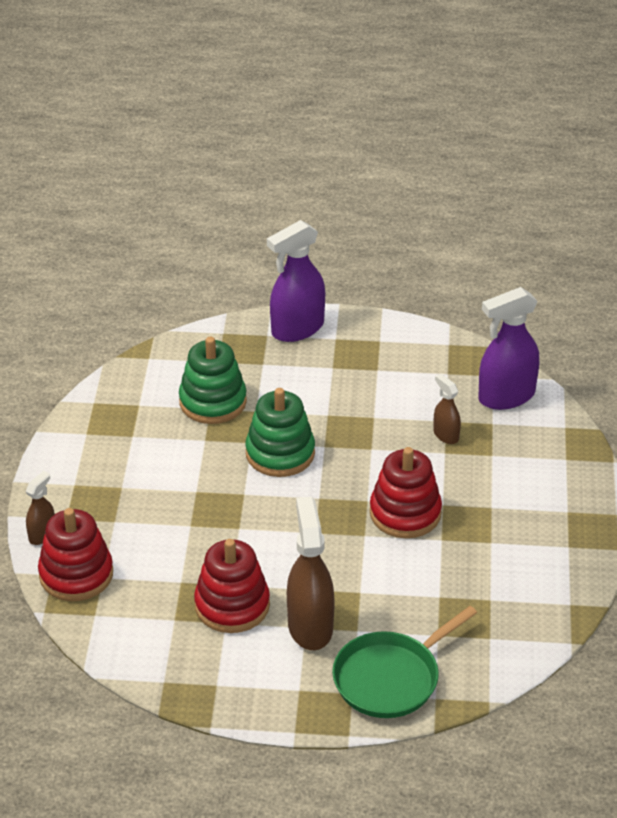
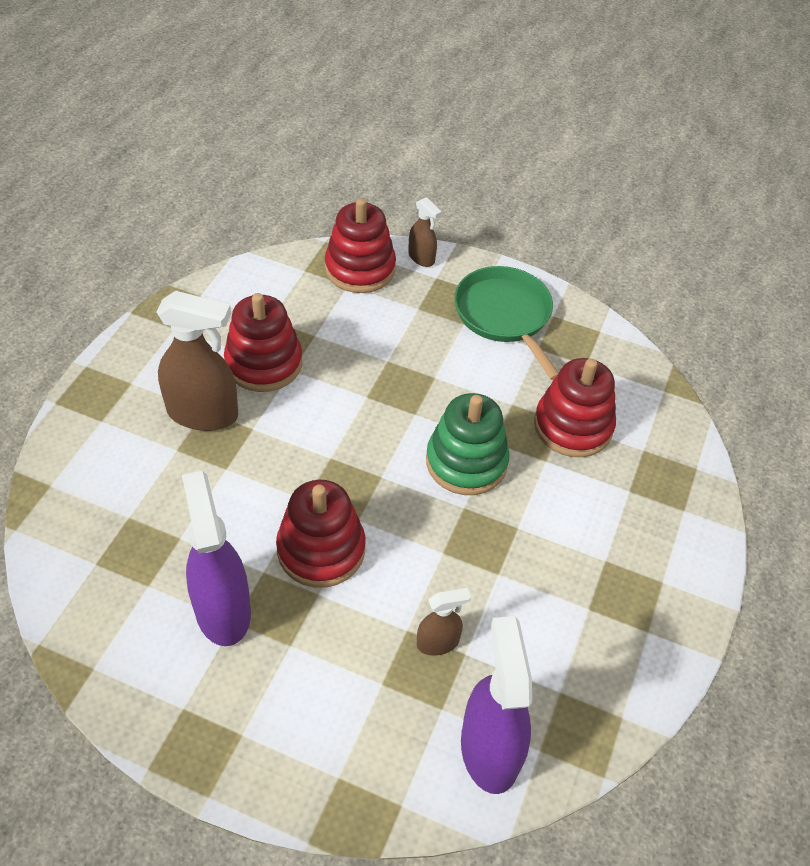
camera: 105 degrees right, 10 degrees up
(213, 402) = (573, 426): green stacking toy -> red stacking toy
(297, 329) = (690, 545): purple spray bottle -> purple spray bottle (222, 610)
(390, 678) = (99, 456): green pan -> green pan (504, 315)

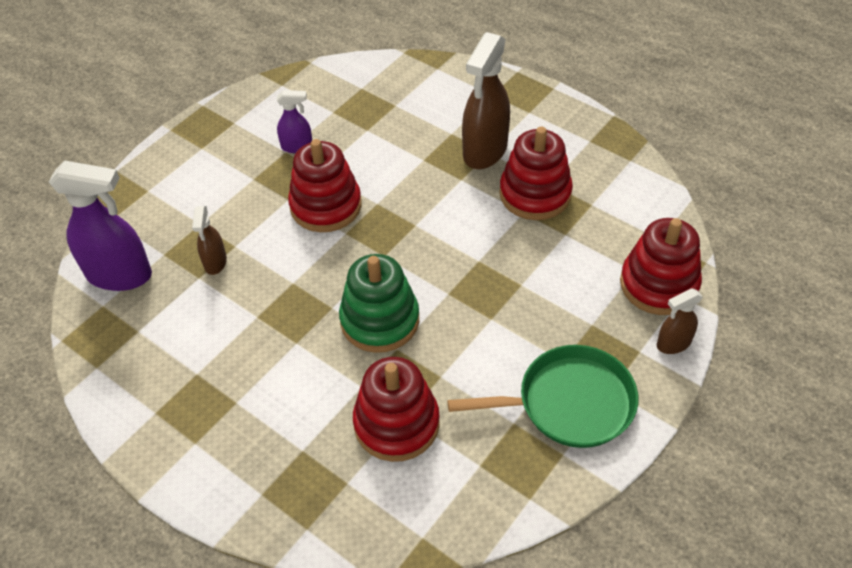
camera: 110 degrees right, 0 degrees up
(222, 610) = (297, 146): purple spray bottle -> purple spray bottle, size x0.52

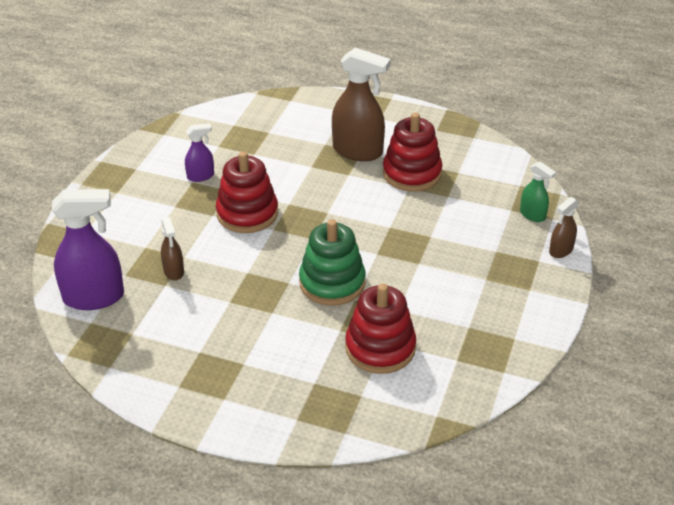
camera: 20 degrees left, 10 degrees down
(485, 151) = (358, 151): brown spray bottle -> brown spray bottle turned 75 degrees counterclockwise
(569, 403) = (504, 305): green pan -> none
(658, 284) = (532, 215): red stacking toy -> green spray bottle

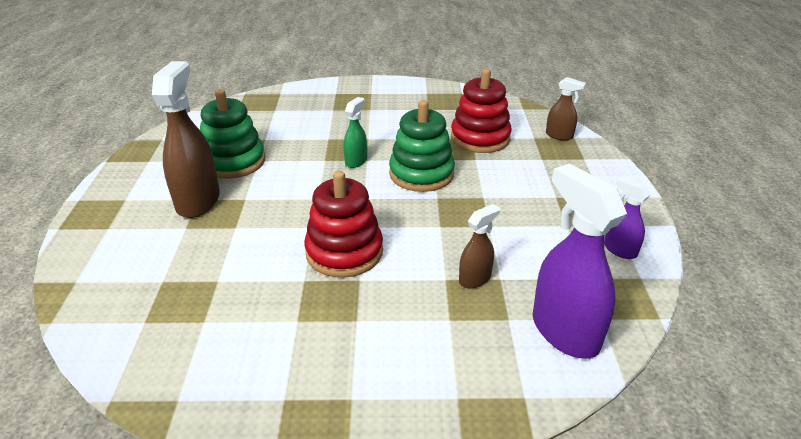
camera: 110 degrees left, 5 degrees down
(201, 176) = (282, 316): purple spray bottle -> purple spray bottle (619, 250)
(412, 173) = (233, 162): red stacking toy -> green stacking toy
(532, 215) = (278, 100): green spray bottle -> green spray bottle (356, 161)
(560, 250) = (319, 87): brown spray bottle -> brown spray bottle (559, 136)

